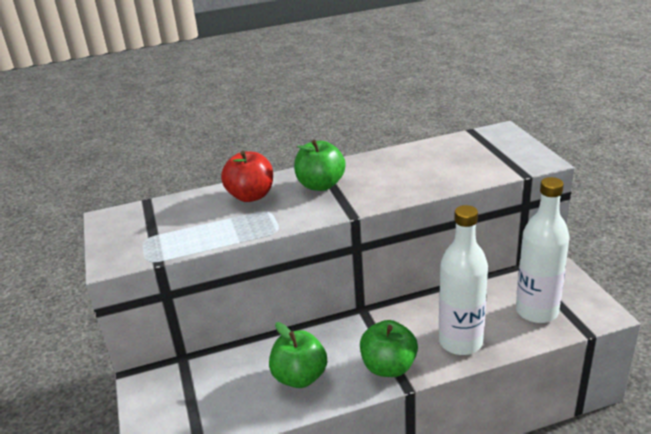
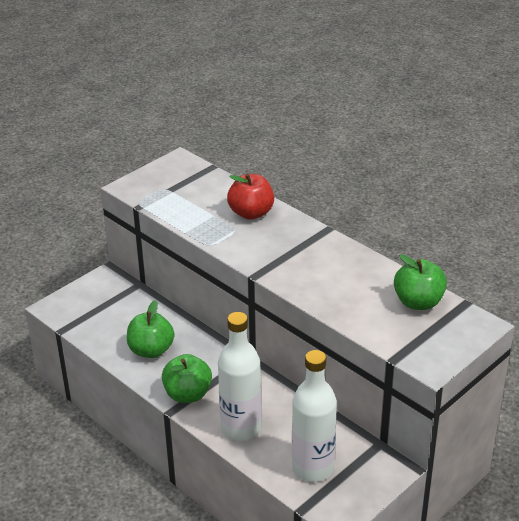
camera: 60 degrees right, 5 degrees up
(320, 185) = (292, 243): green apple -> green apple (418, 302)

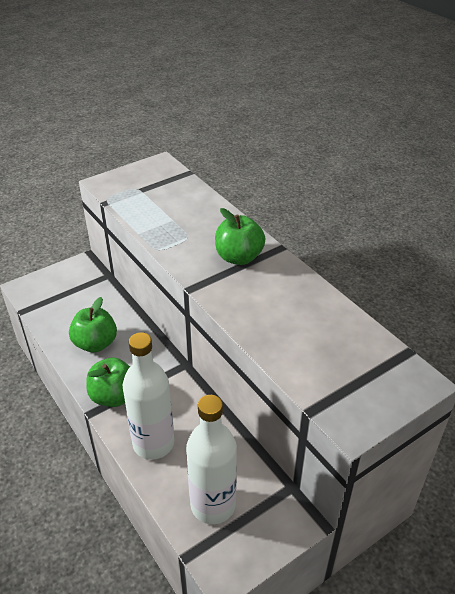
camera: 10 degrees right, 5 degrees up
(251, 213) = (209, 222): red apple -> none
(418, 302) = (355, 343): green apple -> green apple (239, 257)

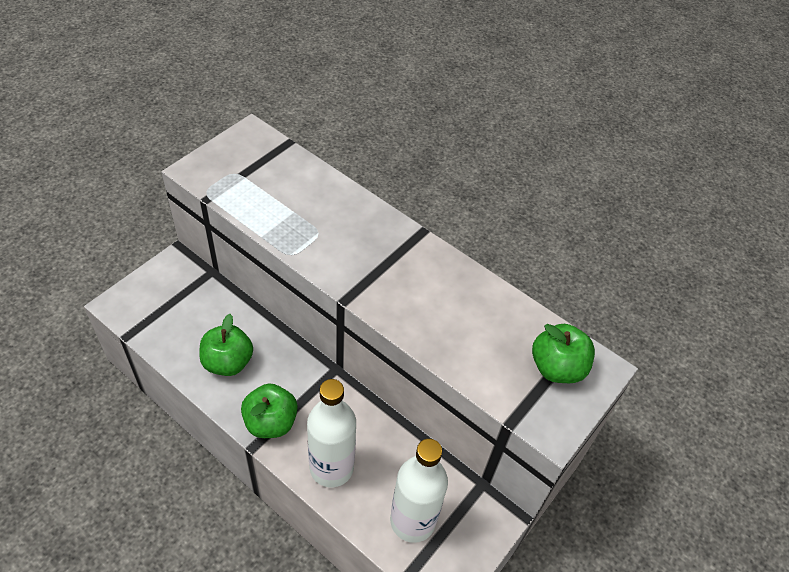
camera: 20 degrees left, 10 degrees up
(239, 257) = (383, 251): green apple -> green apple (557, 368)

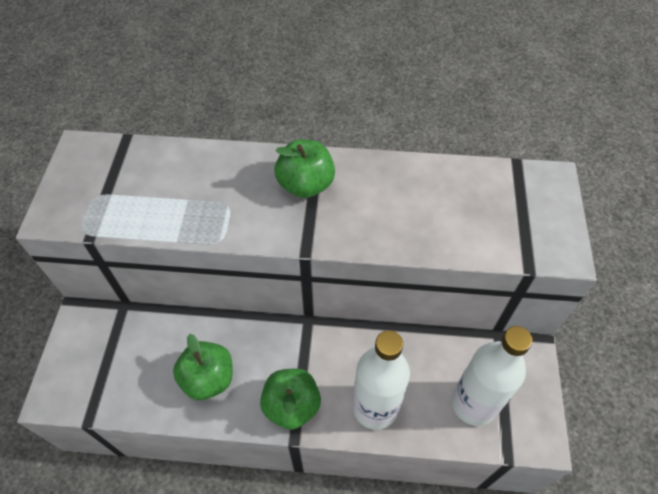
camera: 30 degrees left, 5 degrees up
(557, 368) = (521, 199): green apple -> green apple (306, 185)

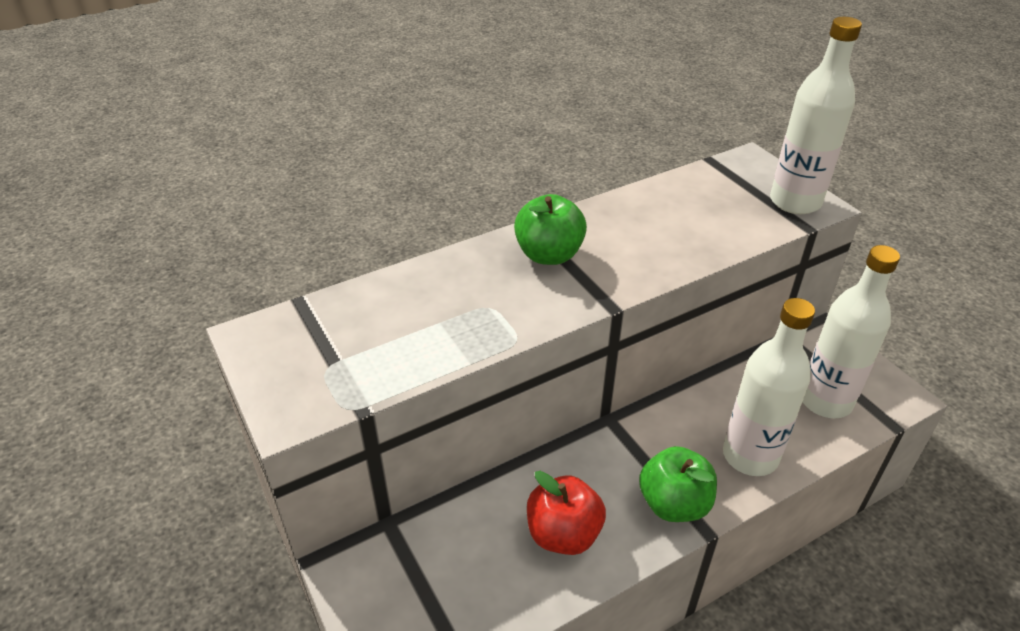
camera: 35 degrees left, 15 degrees down
(208, 379) = (563, 534): green apple -> red apple
(545, 239) = (795, 202): none -> white bottle

